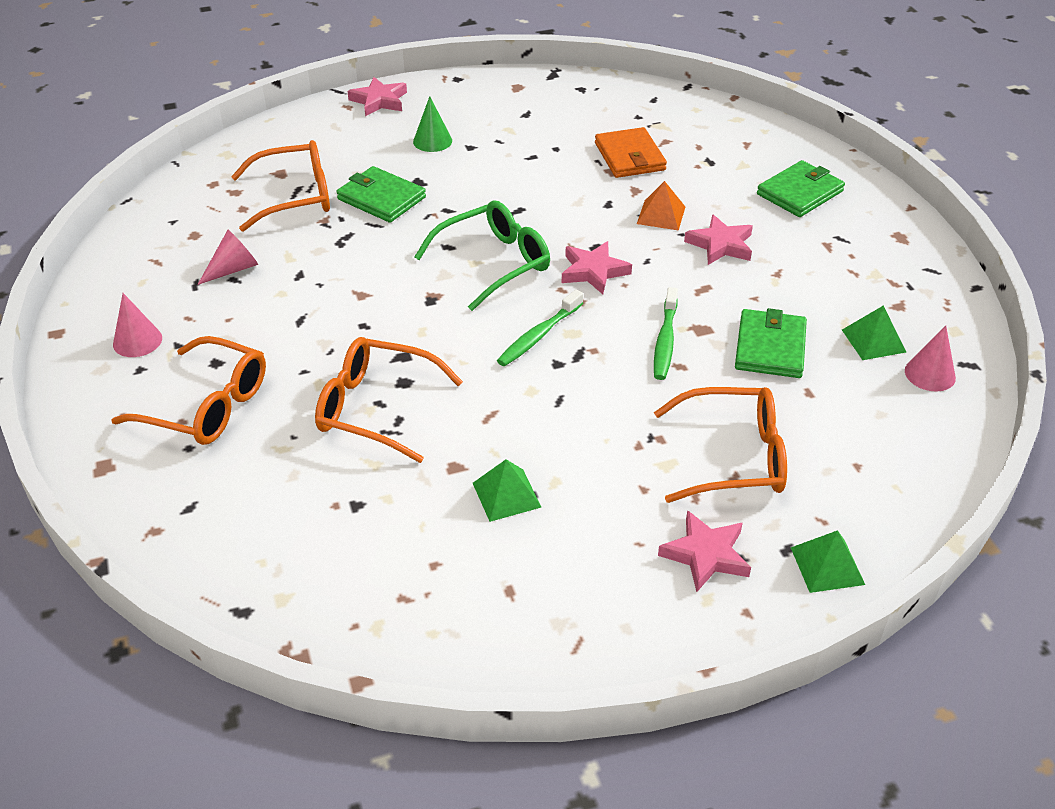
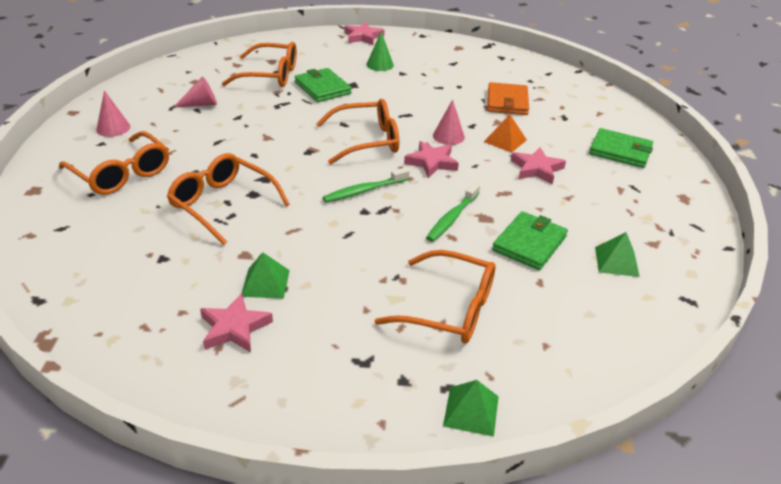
camera: 20 degrees right, 5 degrees down
(494, 263) = (367, 141): green glasses -> orange glasses
(705, 555) = (379, 370): pink star -> pink star (234, 328)
(800, 192) = (620, 151): green wallet -> green wallet turned 45 degrees clockwise
(930, 374) = (650, 297): pink cone -> pink cone (448, 136)

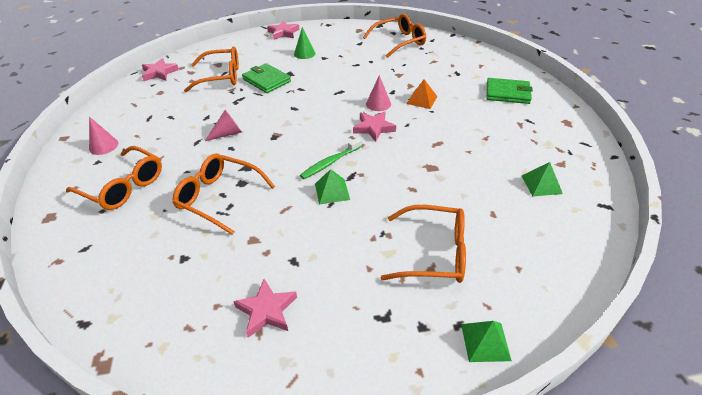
camera: 10 degrees left, 5 degrees up
(201, 104) = (172, 111): pink cone -> pink cone (227, 133)
(265, 283) = (279, 262): green pyramid -> green pyramid (332, 191)
(367, 141) = (317, 119): orange glasses -> orange glasses (399, 42)
(452, 218) = (406, 172): green toothbrush -> none
(507, 102) = (411, 68): orange wallet -> none
(529, 243) = (472, 182): green wallet -> none
(536, 169) = (454, 119): pink star -> pink star (159, 73)

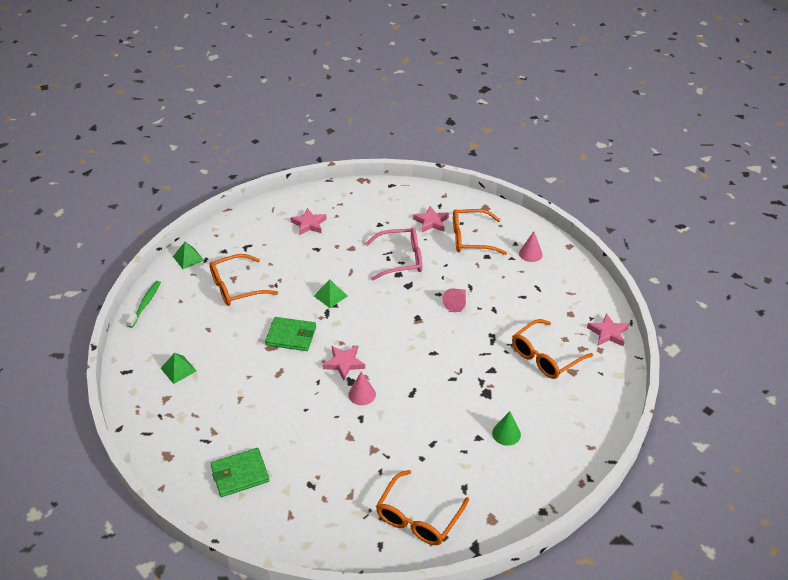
camera: 145 degrees right, 0 degrees up
(219, 197) = (401, 259): orange glasses -> pink glasses
(266, 80) = (497, 373): green wallet -> green wallet (291, 336)
(283, 33) = (575, 461): pink star -> pink star (431, 222)
(330, 162) = (351, 316): green toothbrush -> green toothbrush (145, 304)
(422, 100) = (324, 420): orange pyramid -> none

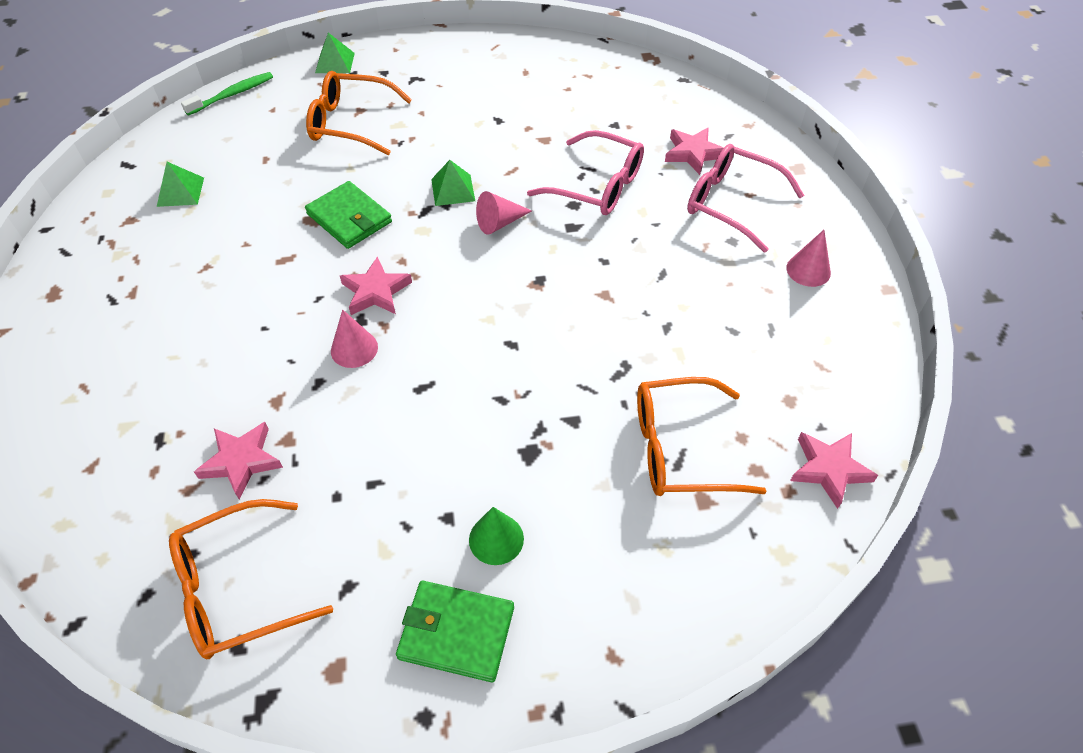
camera: 35 degrees right, 10 degrees up
(240, 474) = (98, 369): green wallet -> green wallet (456, 632)
(309, 224) = (520, 84): pink star -> pink star (241, 461)
(456, 303) = (617, 288): pink cone -> pink cone (499, 223)
(471, 238) = (731, 203): orange glasses -> pink glasses

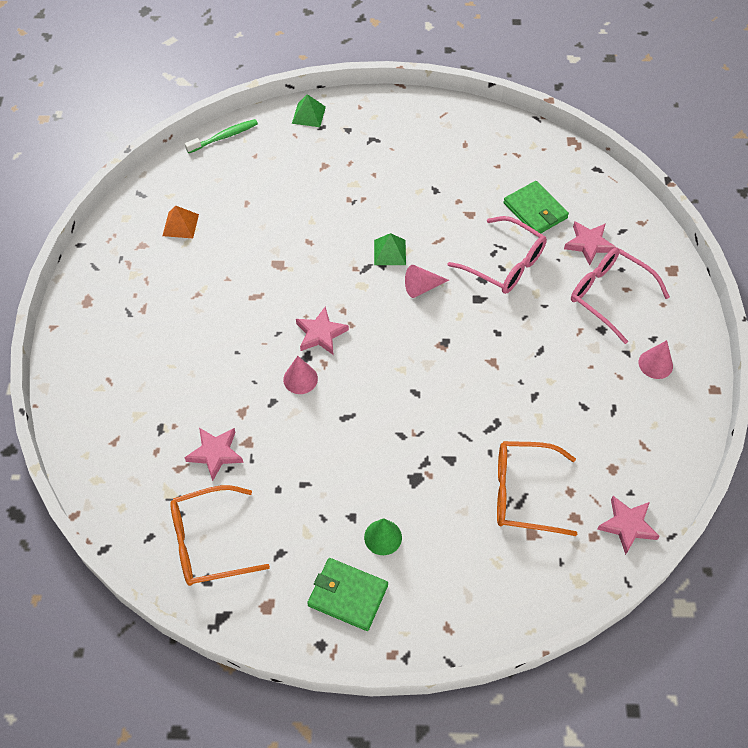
camera: 10 degrees right, 5 degrees up
(180, 192) = (180, 225): green pyramid -> orange pyramid
(349, 218) = (307, 267): green wallet -> green wallet (535, 210)
(350, 123) = (316, 177): orange glasses -> none

